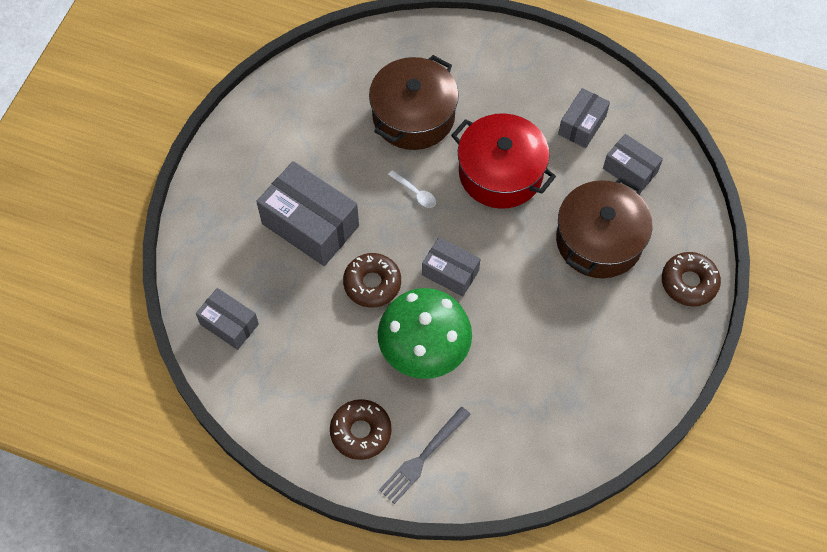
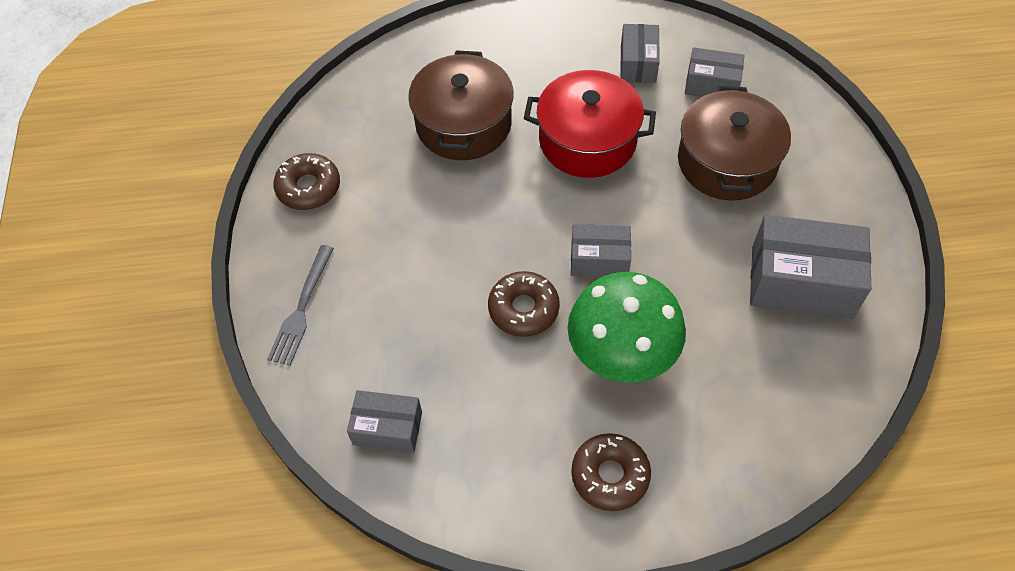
camera: 25 degrees left, 5 degrees down
(310, 225) = (418, 279): grey box -> grey box (801, 282)
(415, 192) = (512, 197): white spoon -> none
(422, 458) = (695, 469): grey fork -> grey fork (301, 309)
(689, 282) = (839, 163): brown donut -> brown donut (308, 187)

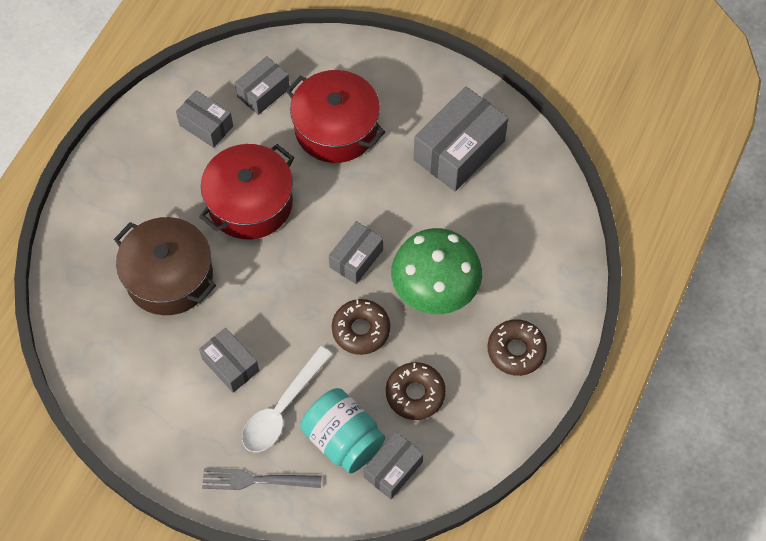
camera: 60 degrees left, 5 degrees up
(301, 309) = (255, 480): grey fork -> grey fork turned 135 degrees clockwise
(308, 187) = (145, 420): brown donut -> brown donut (415, 394)
(391, 289) = (282, 408): none -> white spoon
(392, 362) = (343, 439): none -> turquoise jar
(408, 221) = (230, 365): none -> grey box
(727, 162) = (336, 128): brown pot -> red pot

